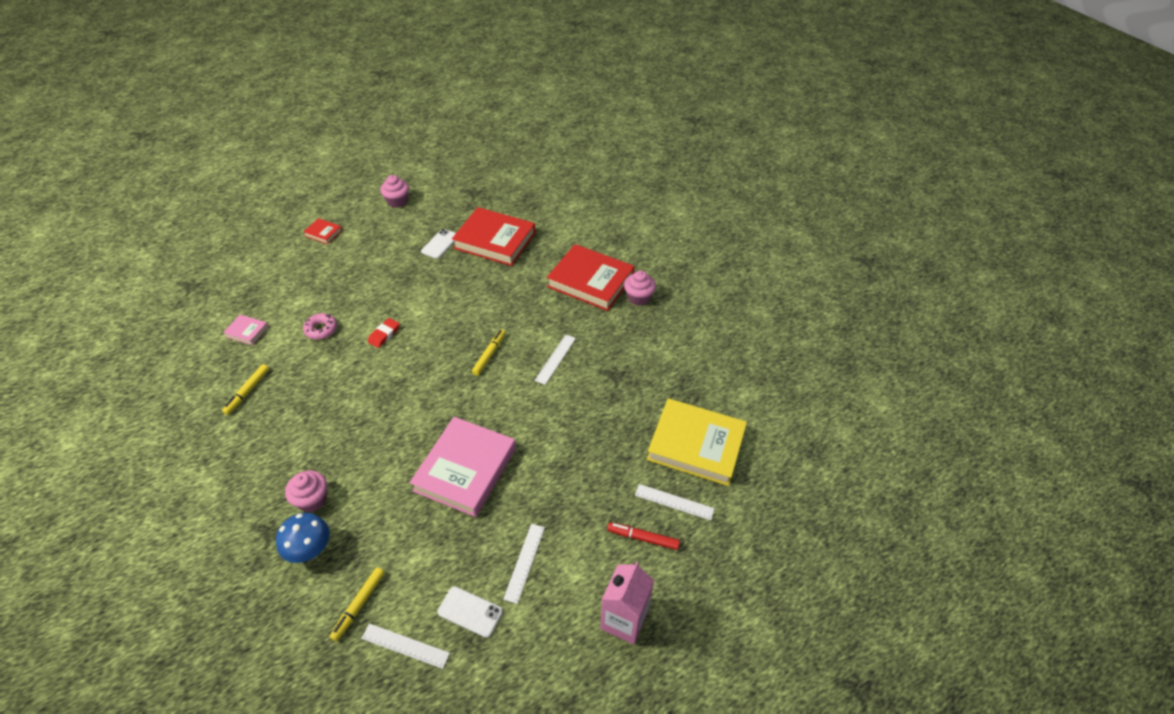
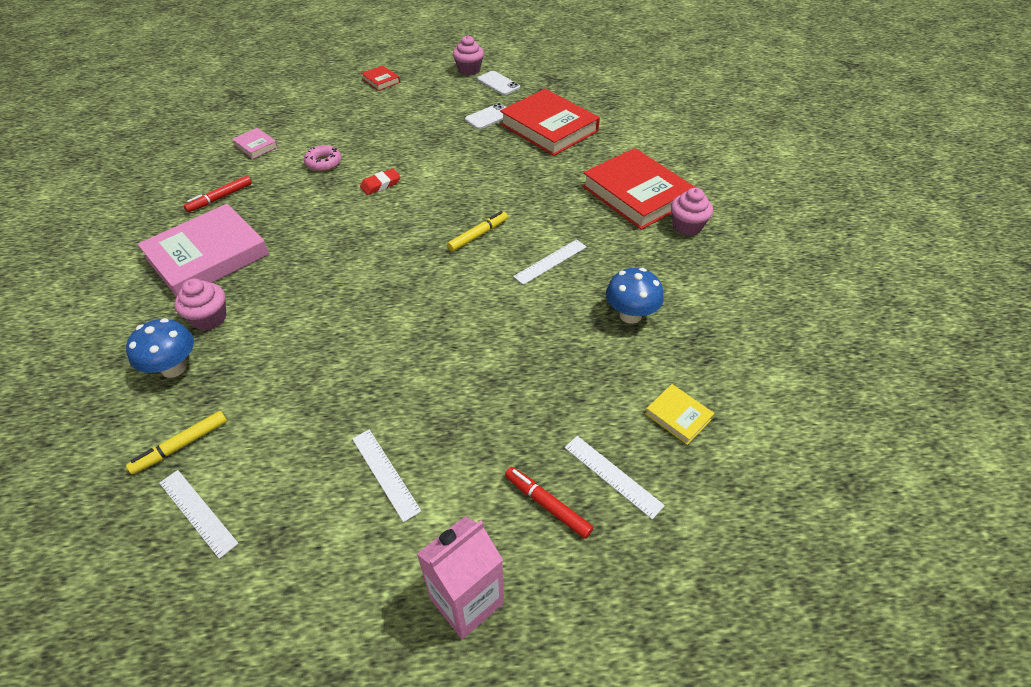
camera: 25 degrees right, 0 degrees up
(247, 392) = (220, 198): yellow marker -> red marker
(465, 469) = (381, 344): pink book -> pink book (208, 256)
(470, 611) = (290, 505): white phone -> white phone (498, 83)
(524, 562) = (385, 473): white ruler -> white ruler turned 75 degrees counterclockwise
(632, 382) = (630, 315): none -> blue mushroom
(696, 445) = (678, 416): yellow book -> yellow book, size x0.44

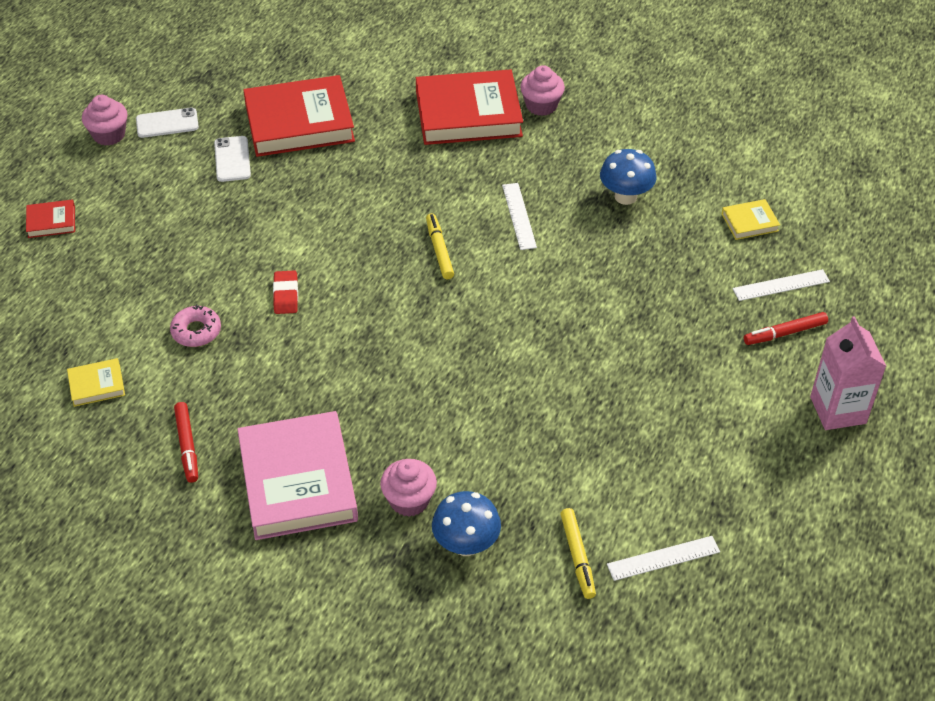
camera: 60 degrees left, 0 degrees up
(256, 146) = (97, 385): pink book -> yellow book
(385, 473) = (697, 420): white ruler -> none

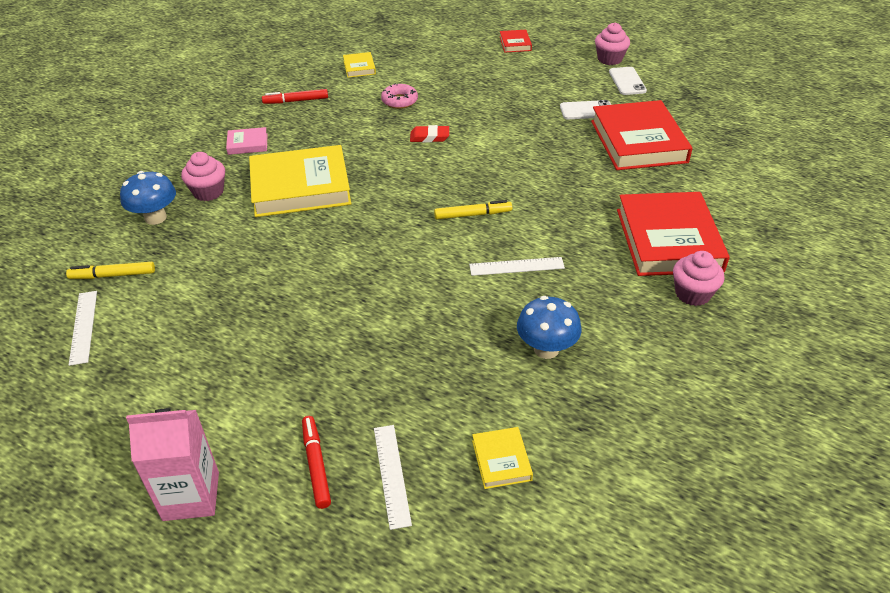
camera: 95 degrees right, 5 degrees down
(298, 481) = (247, 144): pink book -> pink book, size x0.44
(395, 407) = (300, 187): none -> yellow book

